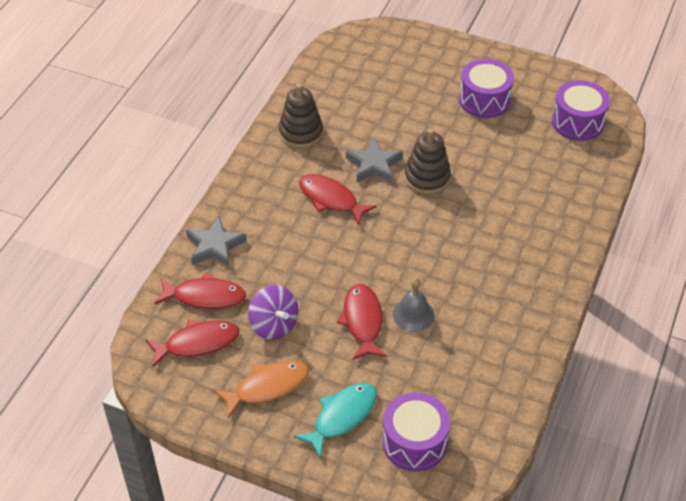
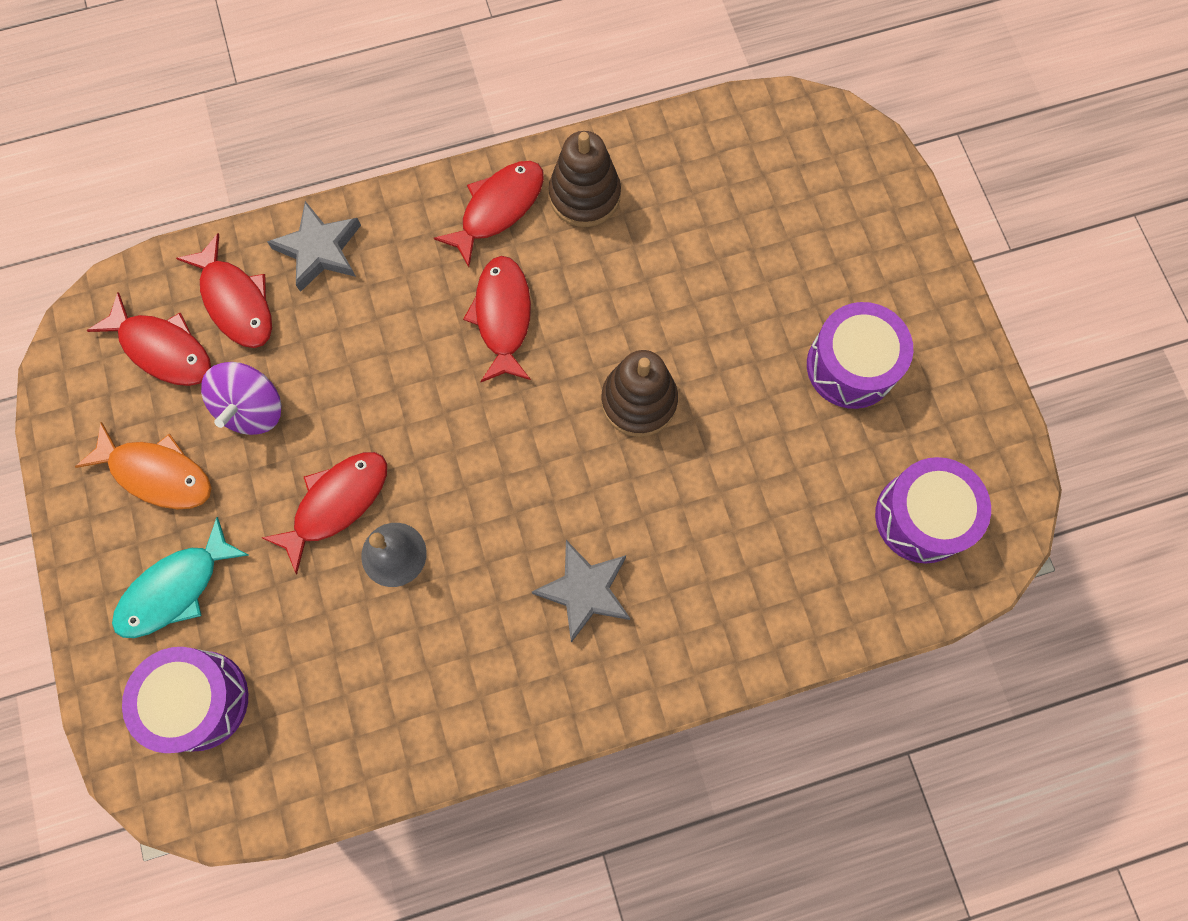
camera: 50 degrees right, 25 degrees up
(271, 167) = (498, 209): none -> red fish
(342, 416) = (176, 588): turquoise fish -> turquoise fish turned 135 degrees clockwise
(374, 165) = (606, 321): grey star -> grey star (585, 590)

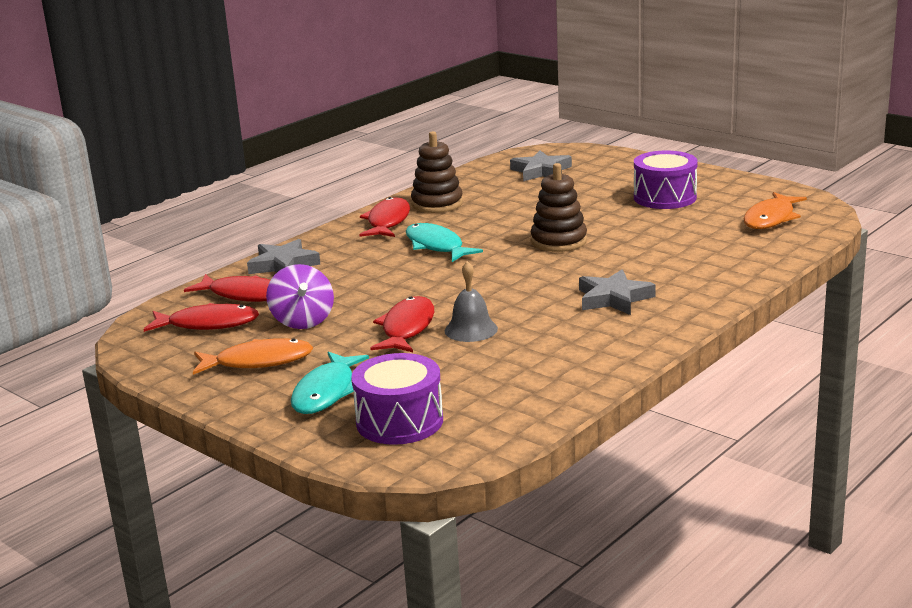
camera: 30 degrees left, 50 degrees down
(503, 317) = (436, 246): red fish -> turquoise fish
(771, 181) = (541, 171): none -> grey star
(921, 517) = (771, 218): purple drum -> orange fish

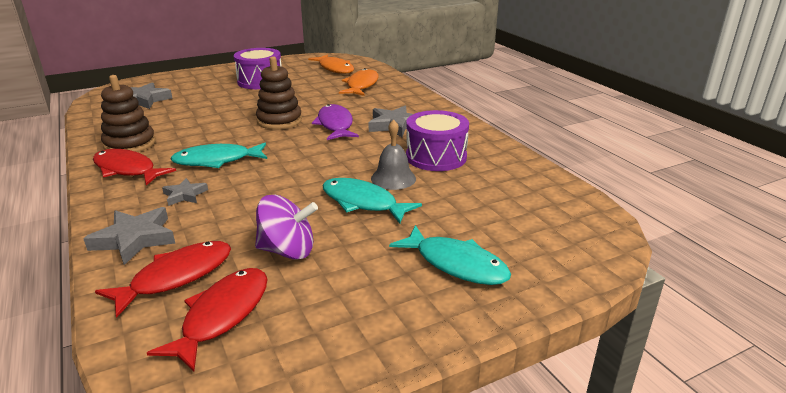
camera: 70 degrees left, 5 degrees up
(258, 361) = (356, 294): orange fish -> orange fish (361, 85)
(362, 256) = (185, 195): none -> grey star
(399, 421) = (534, 238): purple drum -> purple drum (436, 157)
(407, 328) = (363, 203): red fish -> turquoise fish
(579, 269) = (335, 125): none -> purple fish

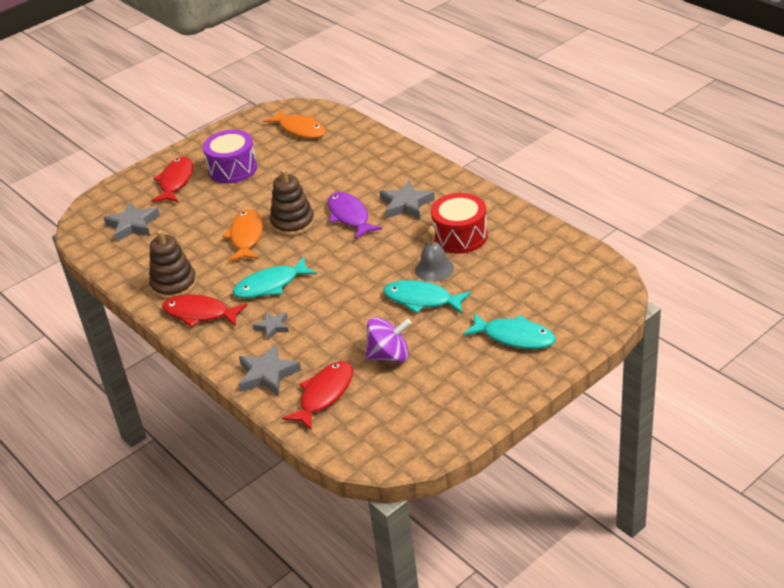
camera: 10 degrees left, 10 degrees up
(222, 315) = (376, 412): red fish -> red fish (175, 181)
(361, 85) = (344, 152): orange fish -> orange fish (246, 237)
(436, 157) = (460, 236): purple drum -> red drum

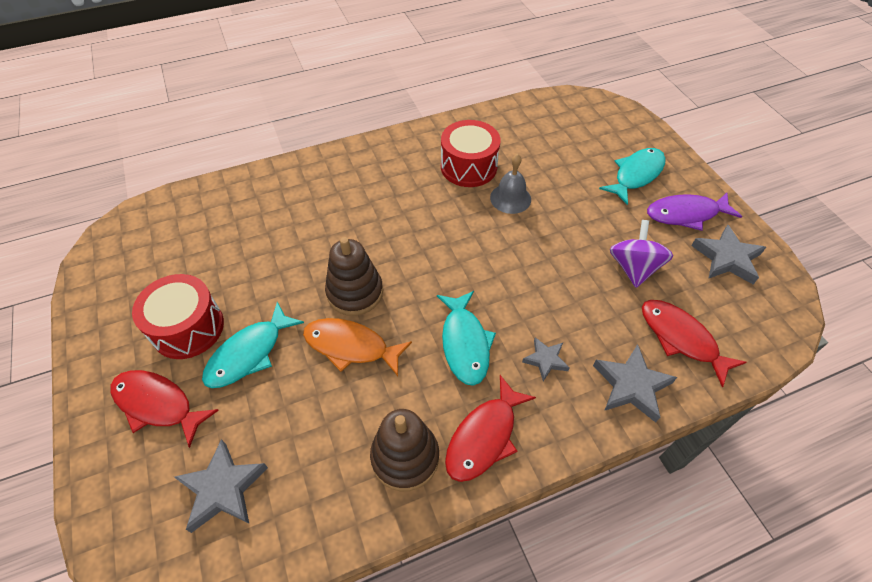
camera: 75 degrees left, 15 degrees up
(233, 169) = (188, 328): purple drum -> red drum
(300, 129) = (165, 239): orange fish -> none
(350, 216) = (378, 238): purple fish -> purple fish (686, 214)
(406, 204) = (389, 189): grey star -> grey star (727, 258)
(422, 300) = (555, 220): turquoise fish -> turquoise fish (249, 353)

